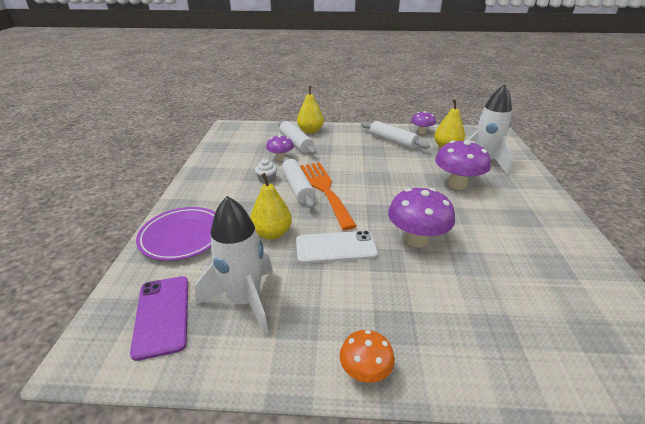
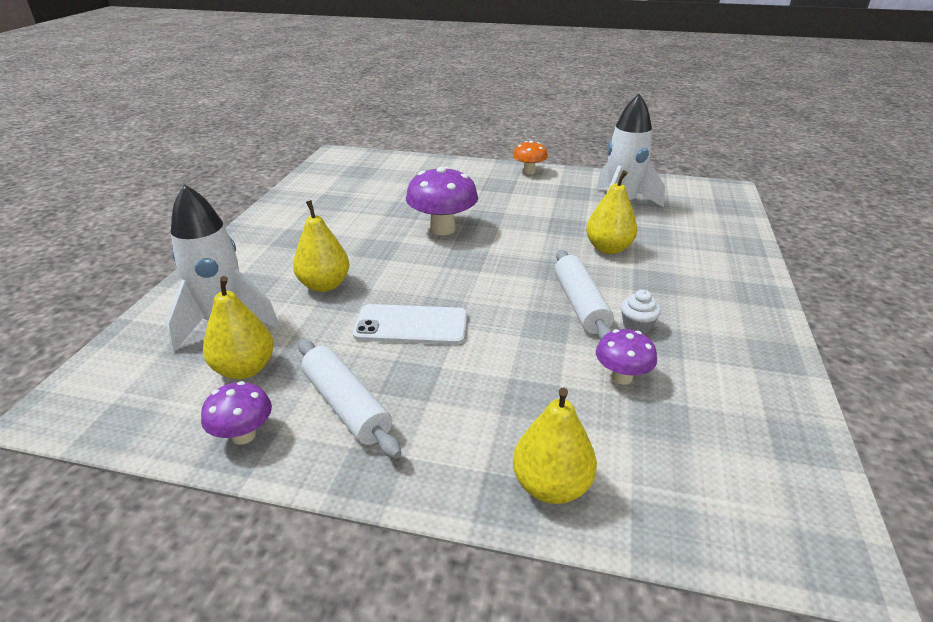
camera: 170 degrees left, 0 degrees up
(162, 315) = (687, 202): purple phone -> none
(182, 236) = (718, 255): purple plate -> none
(296, 143) = (591, 429): white rolling pin -> none
(325, 190) = (535, 295): orange fork -> none
(336, 247) = (534, 230): white phone -> white phone (411, 325)
(457, 184) = (324, 285): purple mushroom -> yellow pear

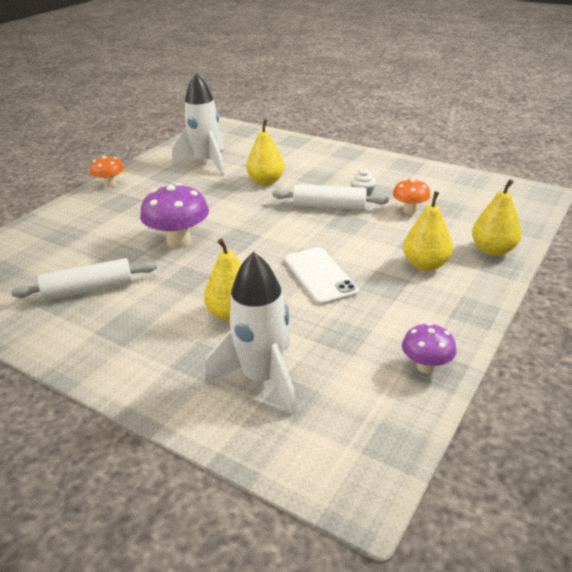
camera: 70 degrees left, 0 degrees up
(245, 369) = (342, 365): yellow pear -> yellow pear (425, 265)
(346, 406) = (406, 315): white rolling pin -> white rolling pin (89, 289)
(411, 325) = (320, 276): white phone -> white phone turned 45 degrees counterclockwise
(621, 377) = (409, 210): purple mushroom -> orange mushroom

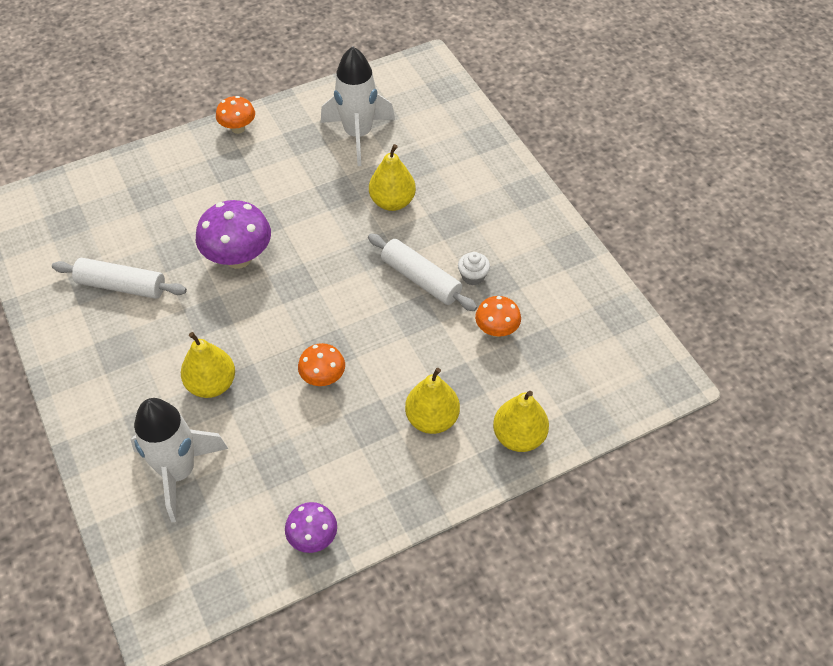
camera: 30 degrees right, 20 degrees up
(320, 276) = (323, 378): white phone -> orange mushroom

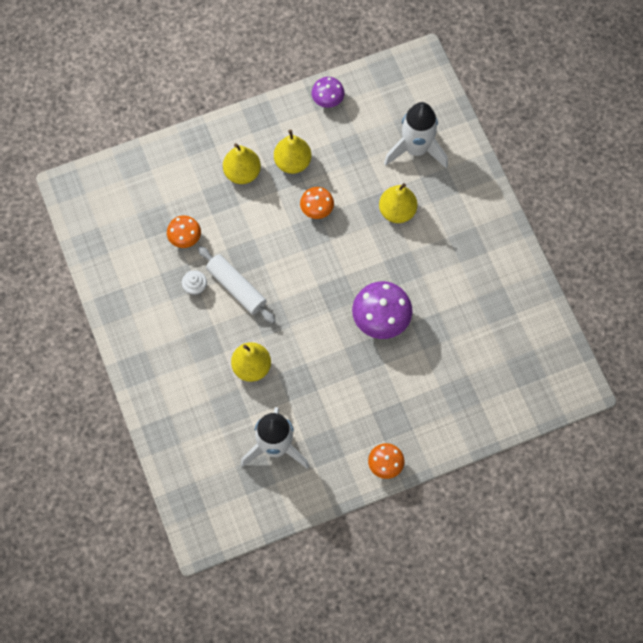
camera: 175 degrees left, 15 degrees up
(121, 286) = (472, 301): white rolling pin -> none
(519, 436) = (184, 155): yellow pear -> yellow pear (292, 162)

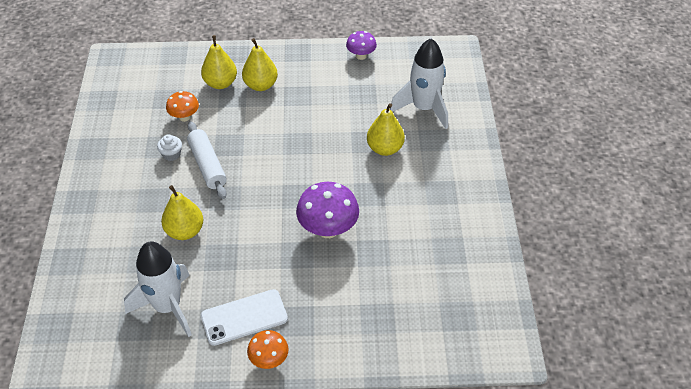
camera: 20 degrees right, 20 degrees down
(292, 162) = (308, 89): yellow pear -> yellow pear (220, 83)
(317, 210) = (311, 128): orange mushroom -> none
(346, 434) = (244, 317): none -> white phone

